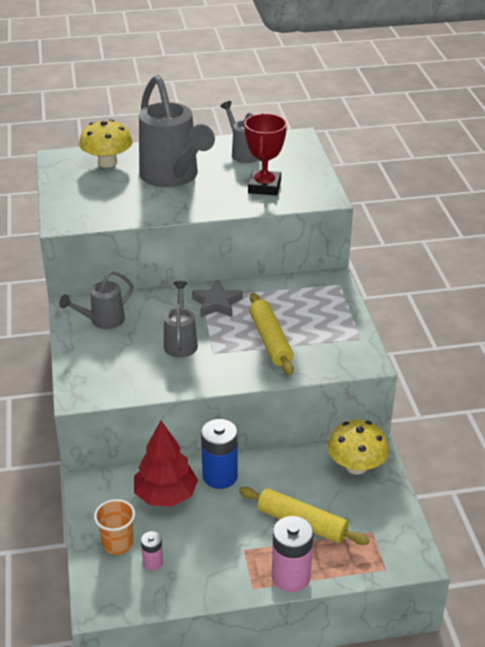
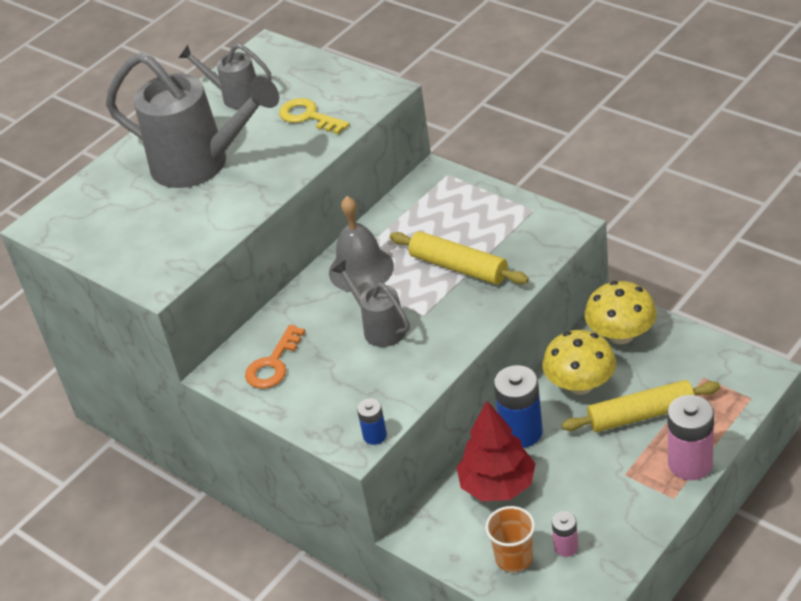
camera: 35 degrees left, 5 degrees up
(94, 398) = (375, 435): none -> blue battery
(102, 321) = (273, 364): grey watering can -> orange key
(107, 162) = (105, 194): yellow mushroom -> yellow mushroom (580, 385)
(217, 304) = (361, 269): grey star -> grey bell
(264, 187) = (309, 116): red trophy -> yellow key

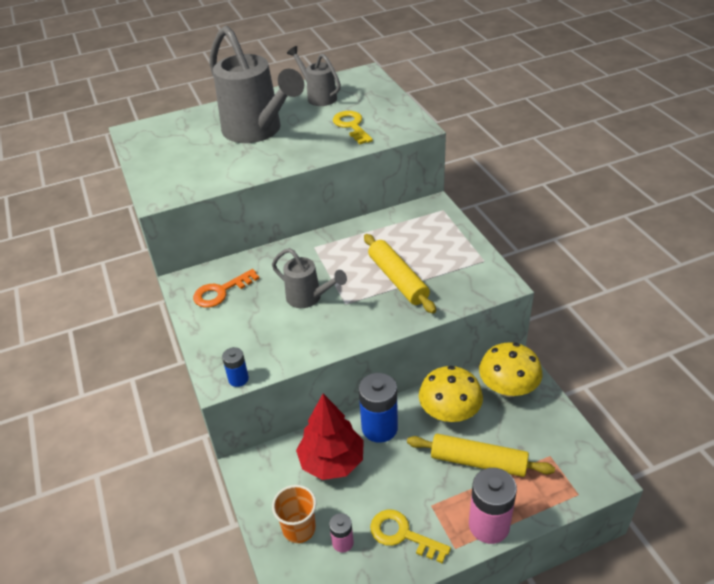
camera: 25 degrees right, 0 degrees up
(361, 269) = (331, 251): grey bell -> none
(379, 327) = (309, 298): grey watering can -> grey watering can turned 135 degrees clockwise
(617, 512) = (402, 535): none -> yellow key

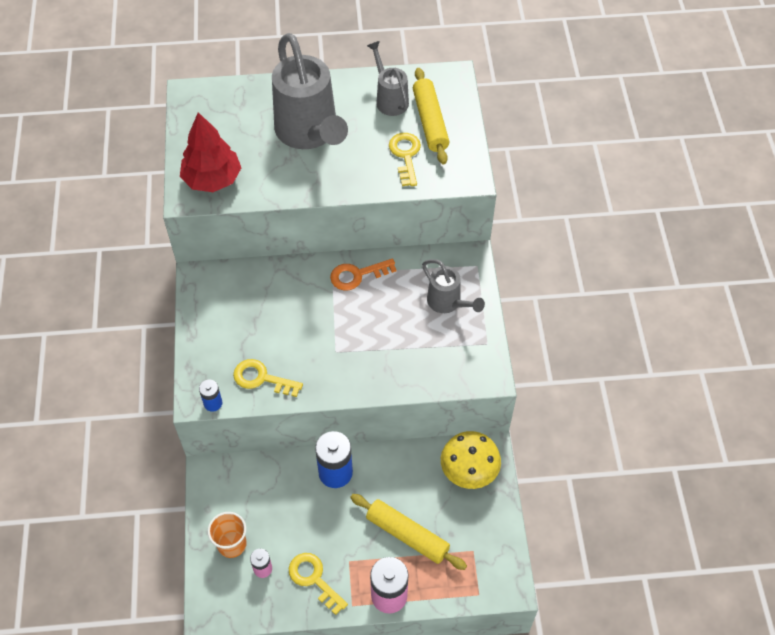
camera: 15 degrees right, 15 degrees up
(221, 292) = (228, 300): orange key -> orange key (357, 275)
(281, 344) = (262, 378): none -> yellow key
(309, 298) = (305, 334): grey watering can -> grey watering can (448, 303)
(332, 461) = (281, 491): red tree -> red tree (212, 179)
(397, 279) = (395, 339): yellow rolling pin -> yellow rolling pin (430, 121)
(449, 412) = (404, 478): yellow mushroom -> none

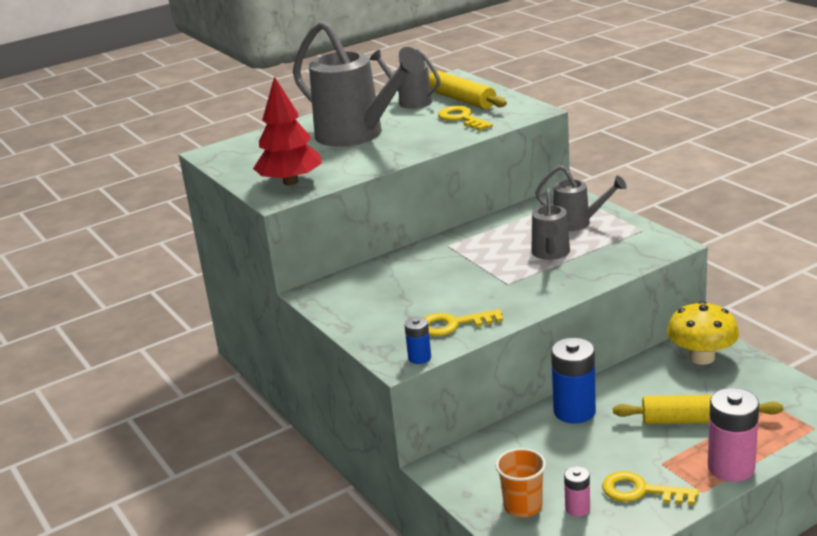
camera: 25 degrees left, 30 degrees down
(357, 275) = (473, 238): orange key -> none
(394, 332) = (550, 254): none -> grey watering can

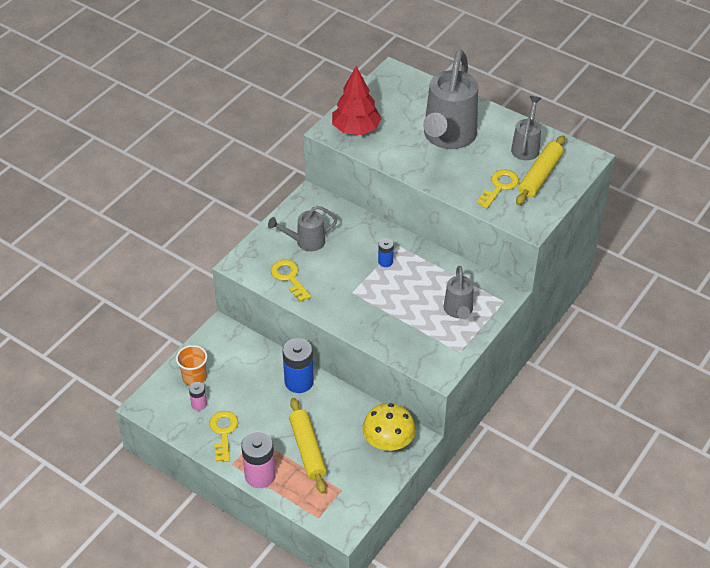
camera: 65 degrees right, 20 degrees up
(419, 358) = (245, 272): blue battery -> blue battery (385, 262)
(550, 254) = (403, 306): grey watering can -> grey watering can (305, 242)

